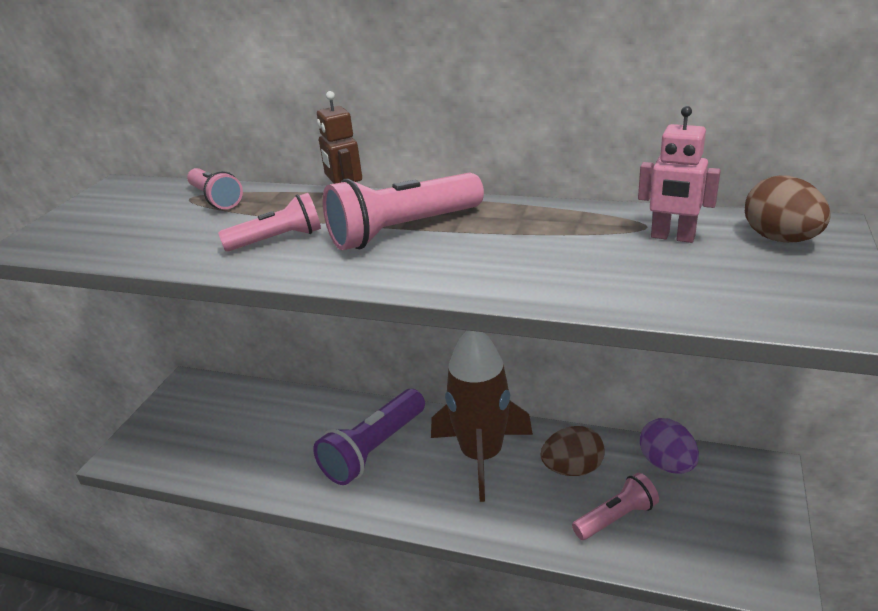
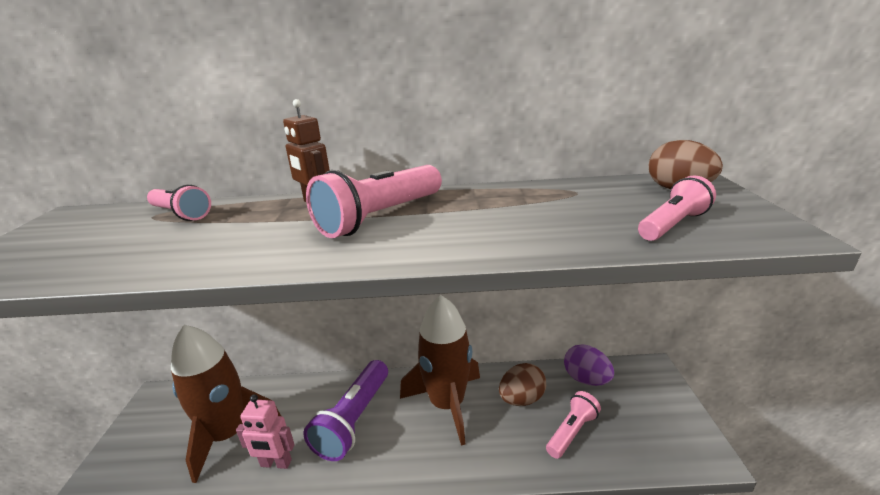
camera: 20 degrees left, 5 degrees down
(246, 436) = (228, 434): none -> brown rocket
(277, 239) = (260, 238): pink flashlight -> pink flashlight (672, 225)
(672, 237) = (603, 196): pink robot -> pink robot (276, 463)

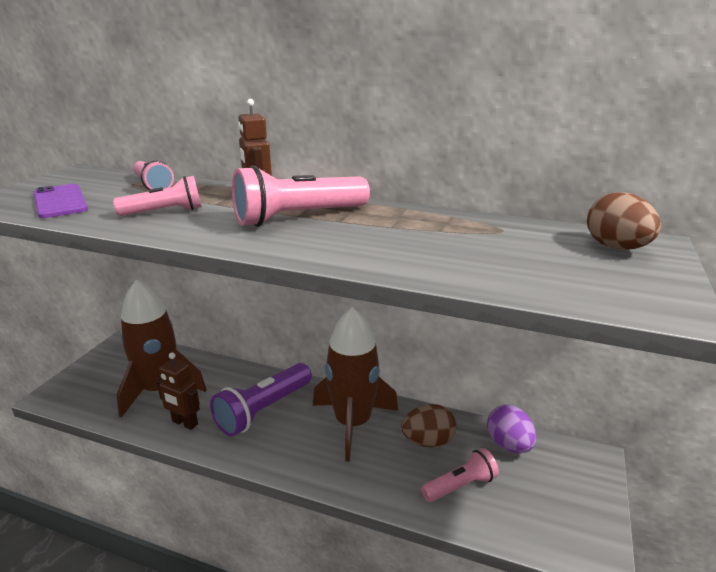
camera: 20 degrees right, 0 degrees up
(68, 256) = (60, 201): none -> purple phone
(276, 463) = (184, 423): pink robot -> brown robot
(672, 225) = (560, 278): pink flashlight -> pink flashlight (165, 212)

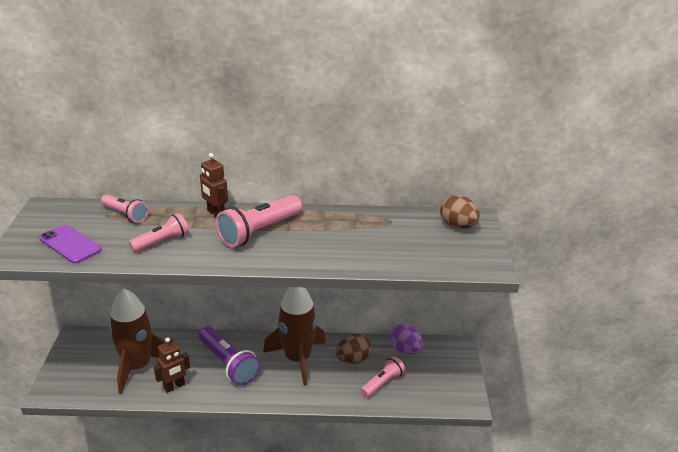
camera: 20 degrees left, 5 degrees up
(184, 423) = (174, 387): brown robot -> brown robot turned 45 degrees counterclockwise
(263, 410) = (228, 364): purple flashlight -> purple flashlight turned 60 degrees counterclockwise

